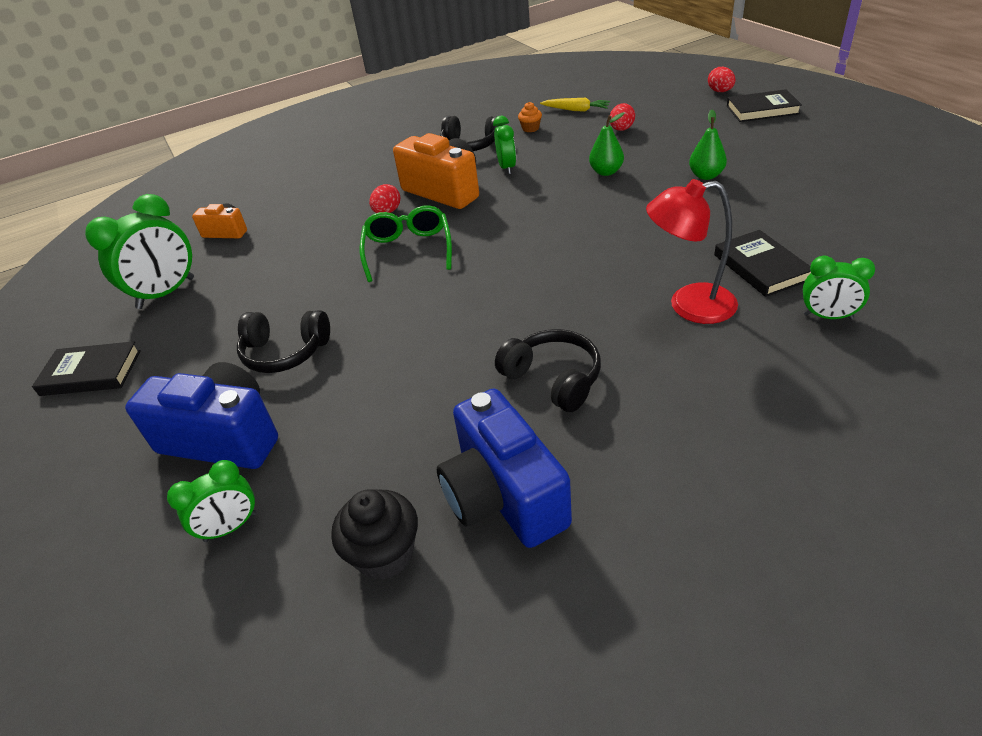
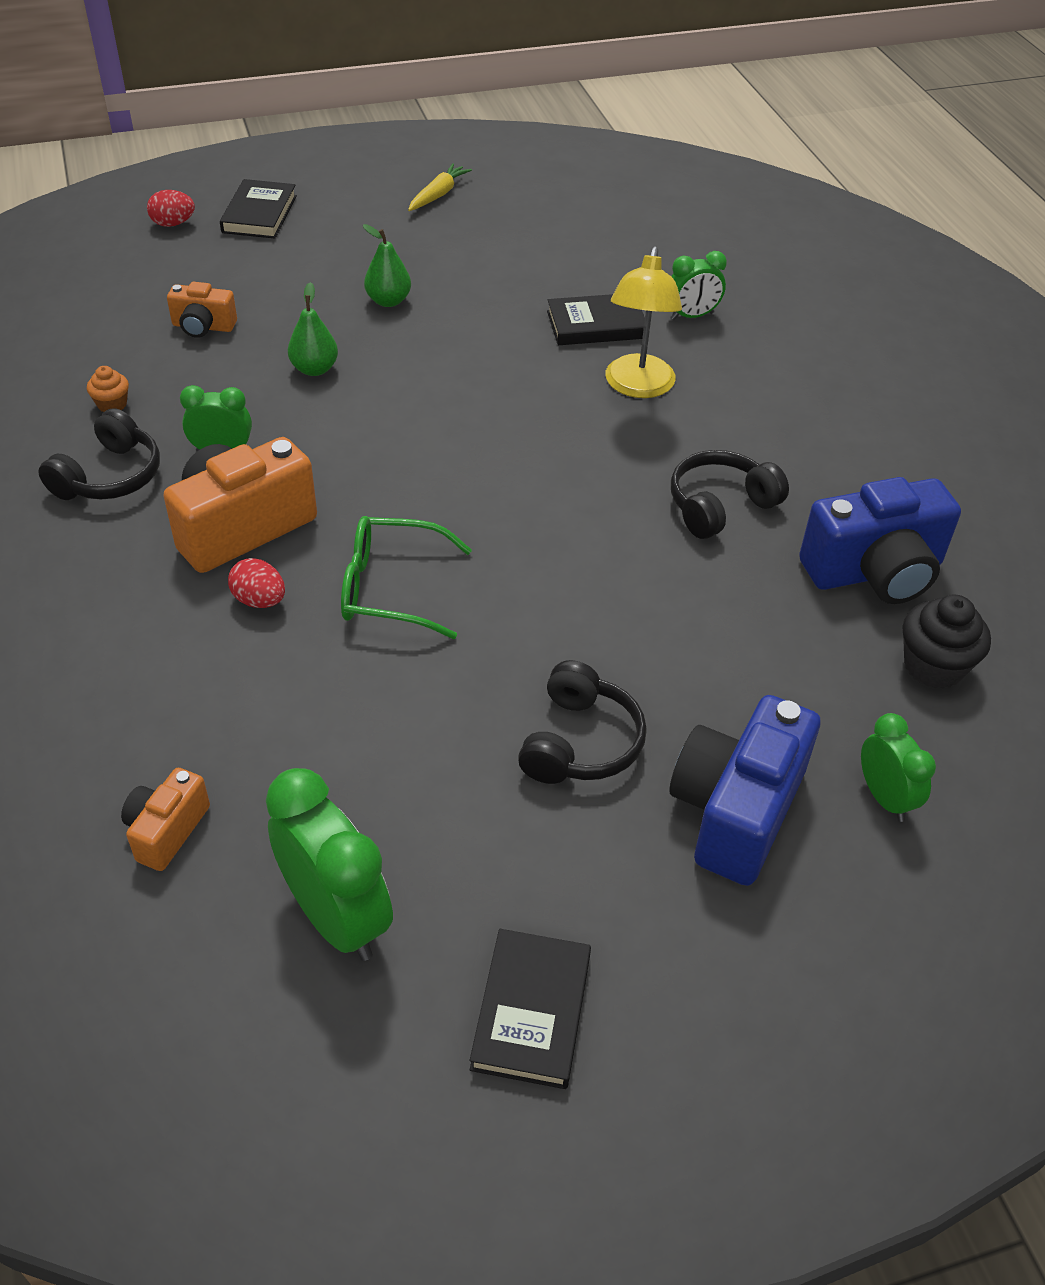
camera: 85 degrees left, 5 degrees up
(576, 110) = (95, 349): yellow carrot -> yellow carrot (438, 195)
(621, 129) = (203, 327): red egg -> orange camera
(688, 305) = (638, 387): red lamp -> yellow lamp
(827, 316) = (692, 316): green clock -> green clock turned 45 degrees clockwise

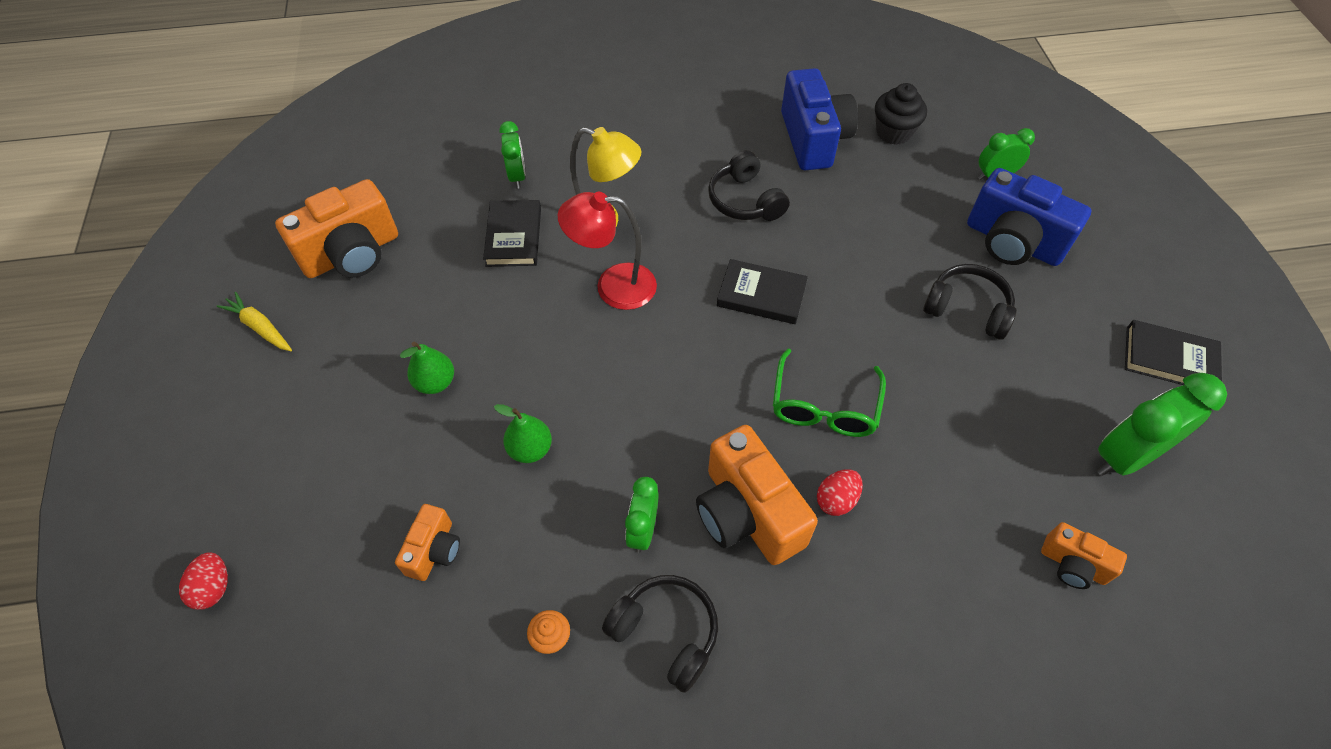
camera: 80 degrees left, 10 degrees up
(259, 214) = (230, 494): black book -> black book (761, 295)
(541, 404) = (613, 286): none -> red lamp
(542, 227) = (352, 254): none -> orange camera

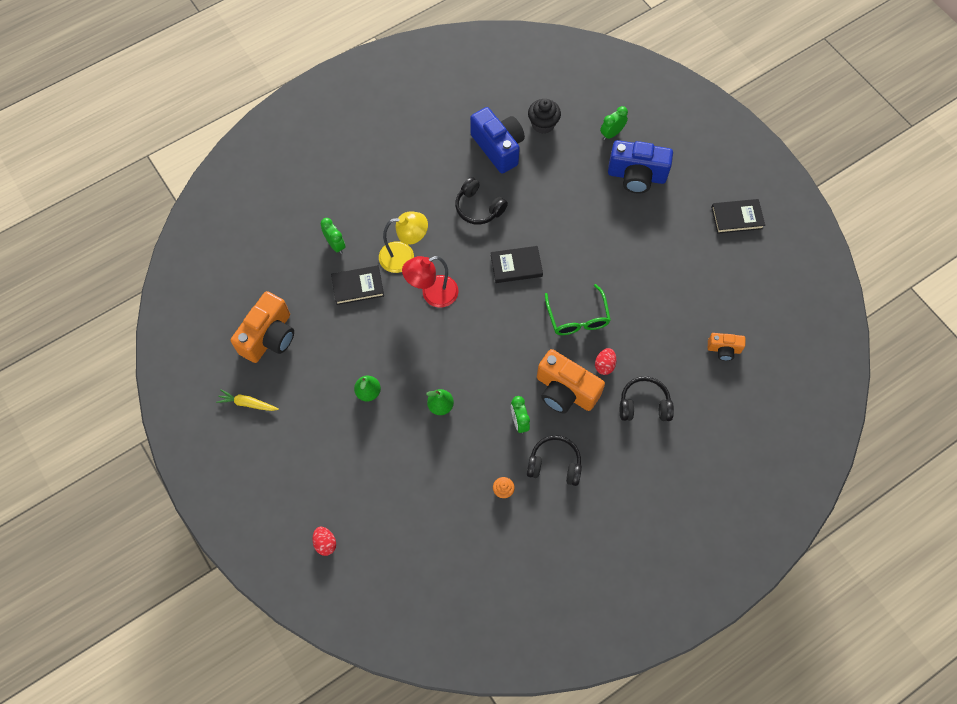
camera: 25 degrees left, 10 degrees up
(434, 550) = (423, 477): orange camera -> none
(514, 236) = (358, 286): black book -> black book turned 75 degrees counterclockwise
(967, 309) = (627, 229): black headphones -> black headphones (644, 404)
(1125, 456) = (731, 283): green clock -> none

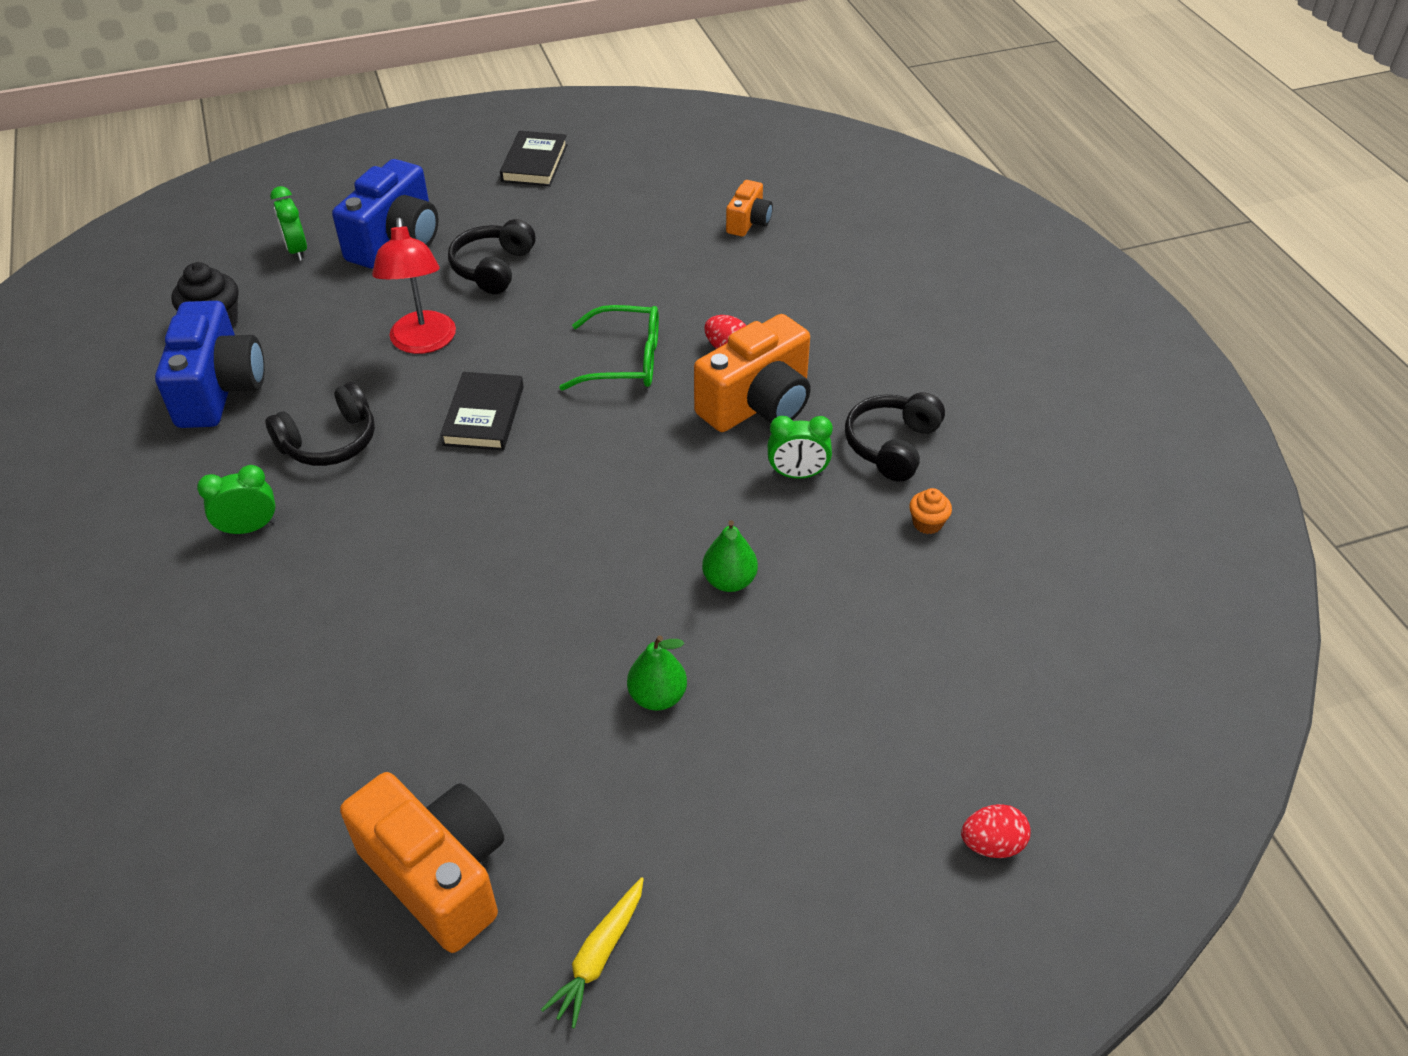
camera: 75 degrees left, 20 degrees down
(335, 245) = (270, 692): green clock -> green clock (249, 528)
(358, 286) = (397, 669): black book -> none
(404, 256) = (370, 575): yellow lamp -> none
(432, 294) = (481, 546): red lamp -> red lamp (423, 343)
(498, 147) = (219, 389): blue camera -> blue camera turned 105 degrees clockwise
(644, 404) = (813, 320): black headphones -> black headphones (493, 268)

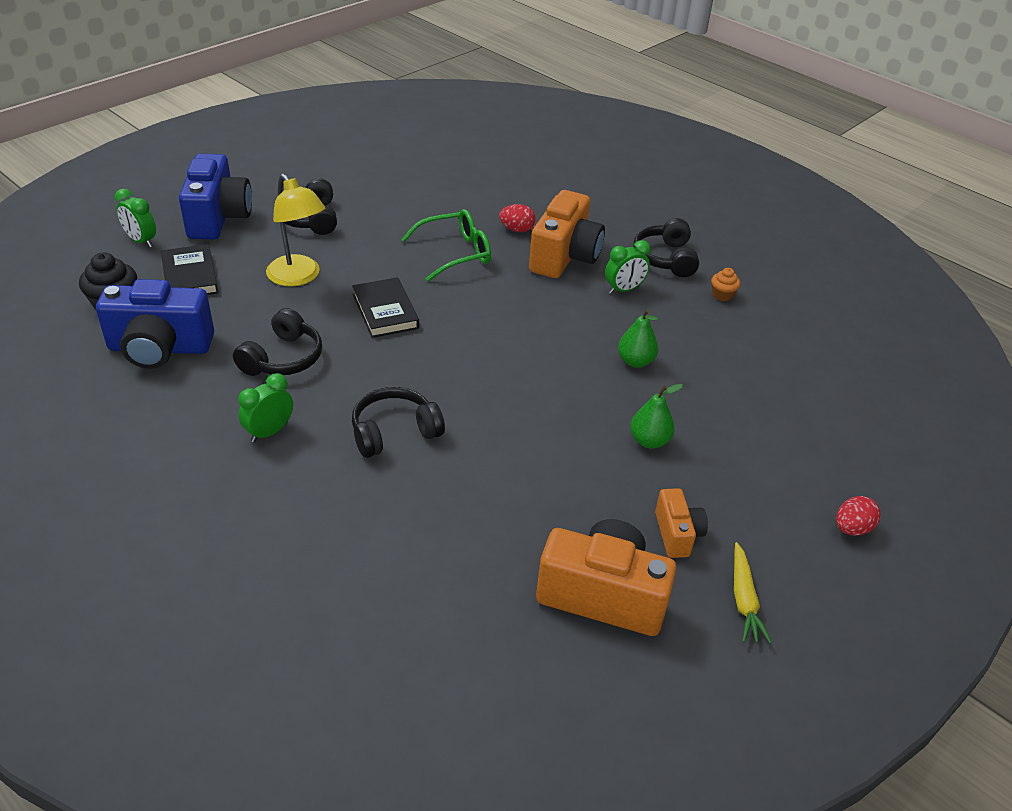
camera: 30 degrees left, 5 degrees down
(219, 389) = (160, 348): blue camera -> blue camera turned 120 degrees clockwise
(374, 575) = (394, 432): none -> black headphones
(423, 343) = (298, 277): red lamp -> yellow lamp
(534, 163) = (282, 147): black book -> black book (190, 276)
(748, 222) = (466, 153): orange camera -> orange camera (677, 534)
(991, 844) = (901, 452): red egg -> red egg (851, 528)

